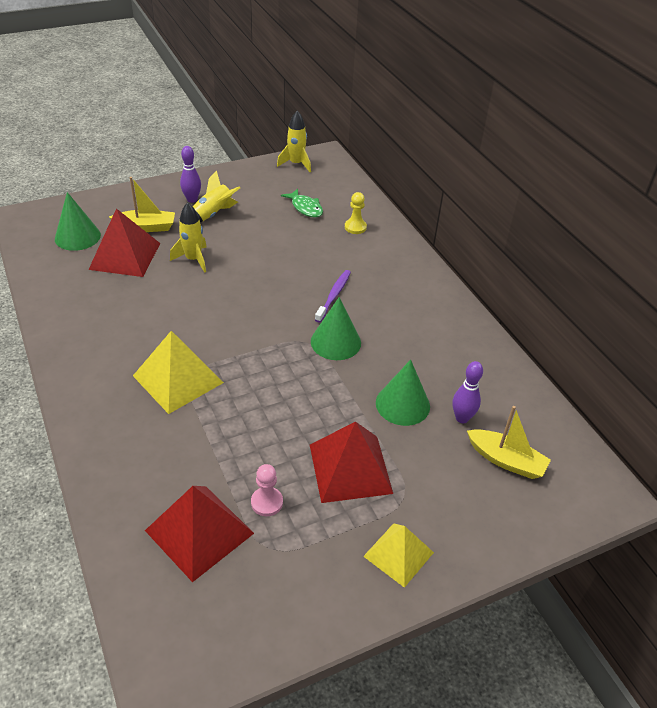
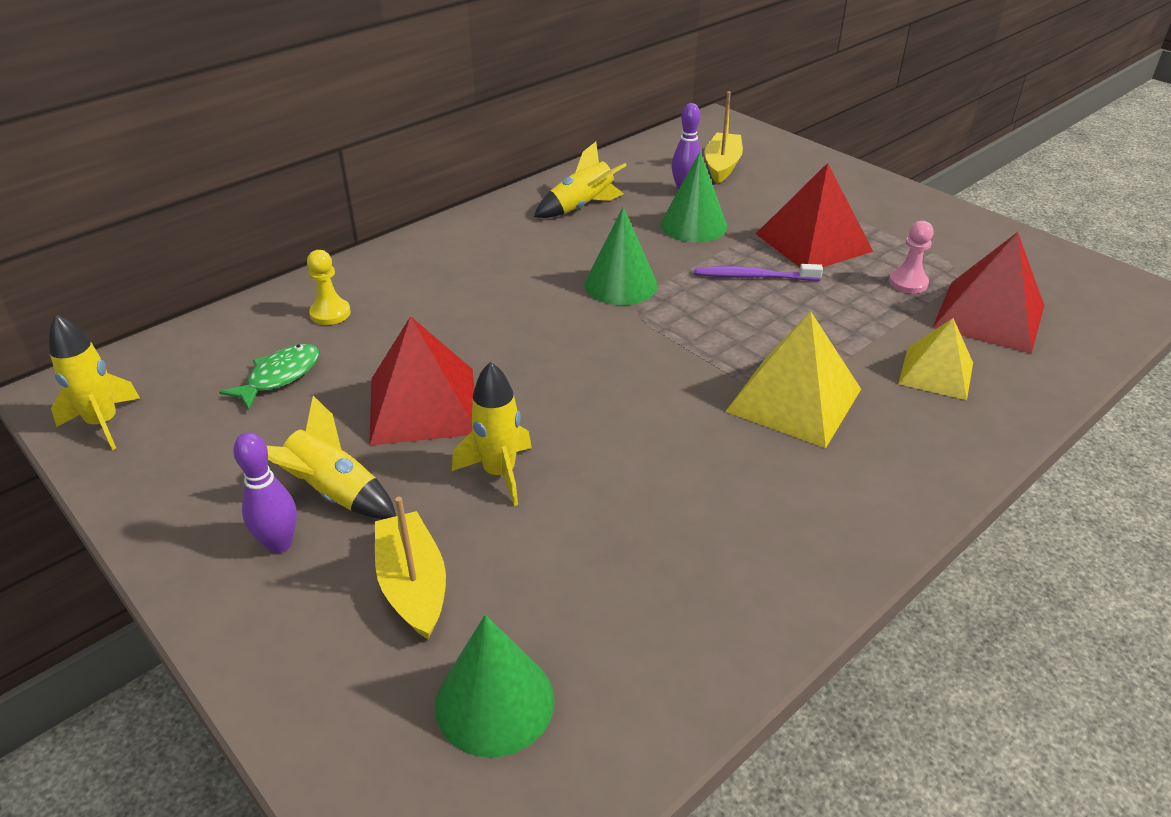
camera: 105 degrees left, 5 degrees down
(125, 256) = (531, 579): red pyramid -> red pyramid (423, 405)
(333, 296) = (523, 303): purple toothbrush -> purple toothbrush (754, 277)
(398, 554) = (883, 204): yellow pyramid -> yellow pyramid (936, 373)
(450, 351) = (582, 207): none -> yellow rocket

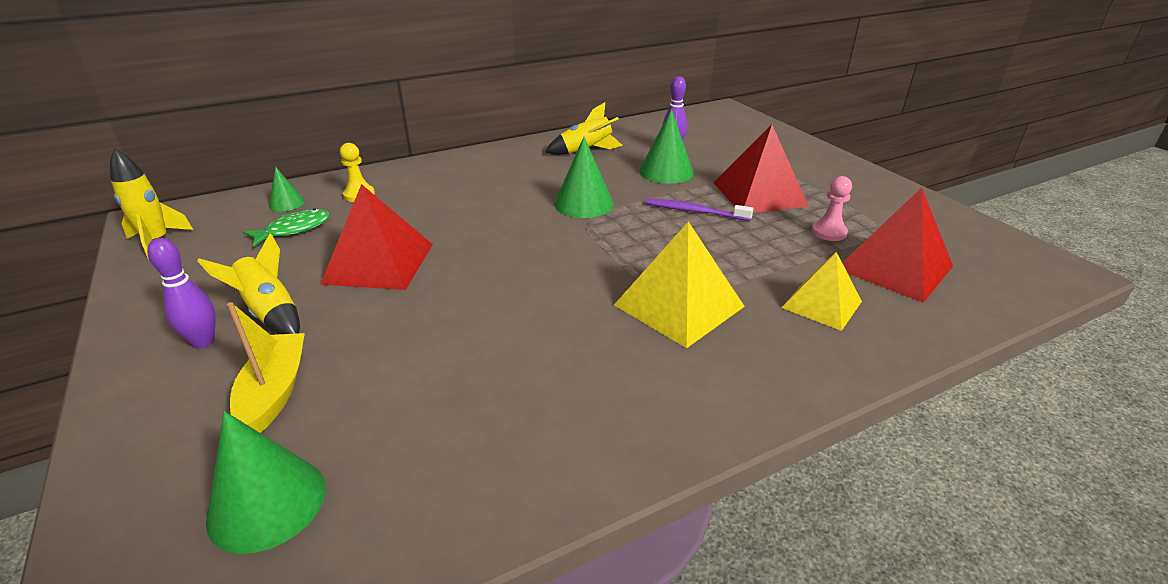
camera: 15 degrees right, 5 degrees down
(240, 340) = (286, 203): none -> green cone
(499, 473) = (401, 320): yellow rocket -> none
(722, 166) = (711, 136): yellow boat -> none

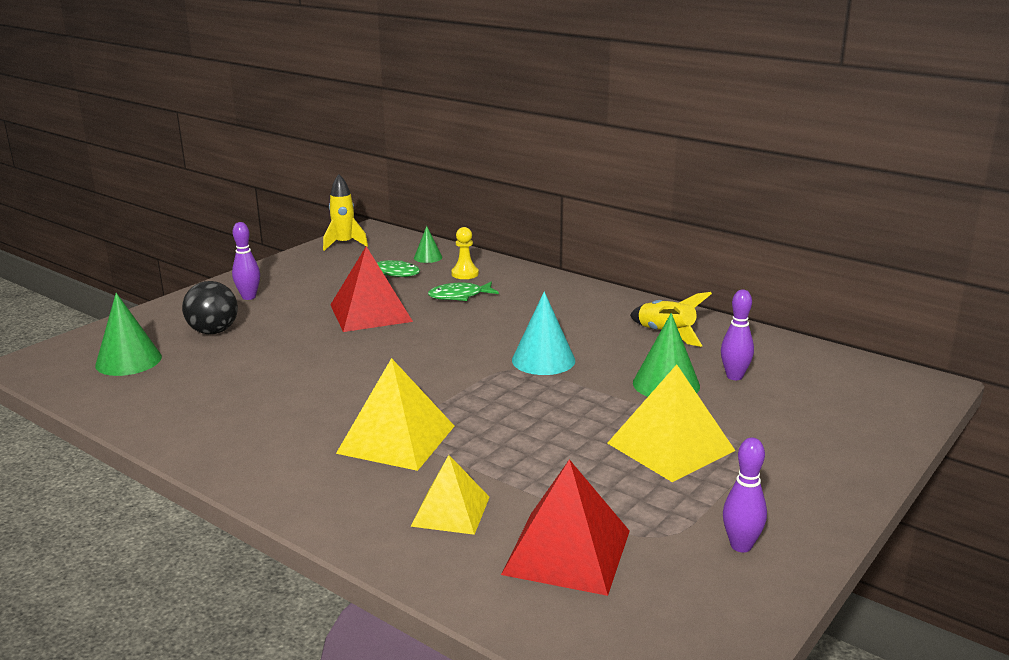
camera: 65 degrees right, 10 degrees down
(270, 312) = (288, 302): yellow rocket -> none
(274, 392) = (213, 331): yellow boat -> black ball
(407, 209) = (459, 296): none -> green fish
(583, 203) = (543, 360): green cone -> turquoise cone
(695, 211) = (584, 417): purple toothbrush -> none
(759, 194) = (670, 447): red pyramid -> yellow pyramid
(829, 232) = (614, 502): pink pawn -> none
(895, 207) = (741, 546): none -> purple bowling pin

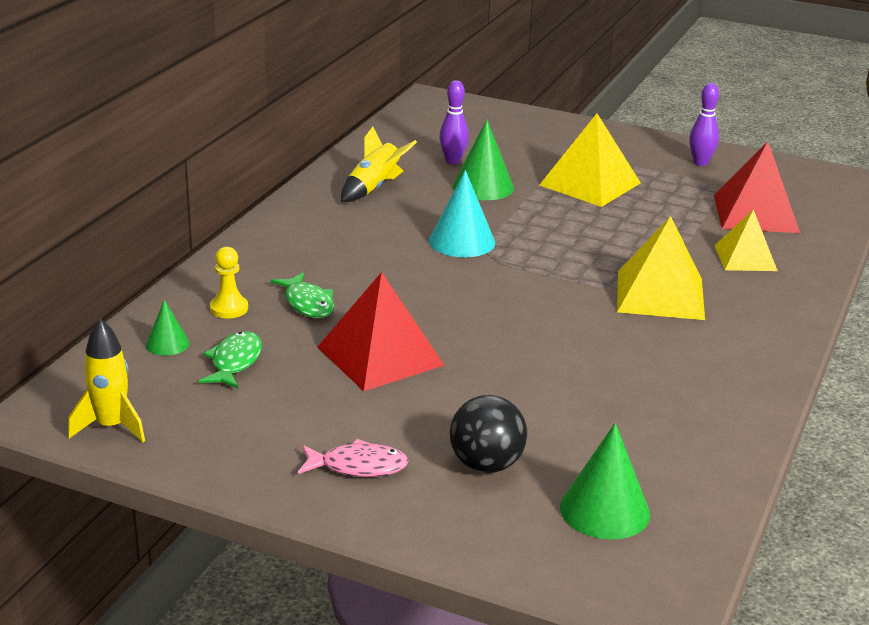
camera: 105 degrees left, 5 degrees up
(249, 297) = (358, 466): purple bowling pin -> pink fish

